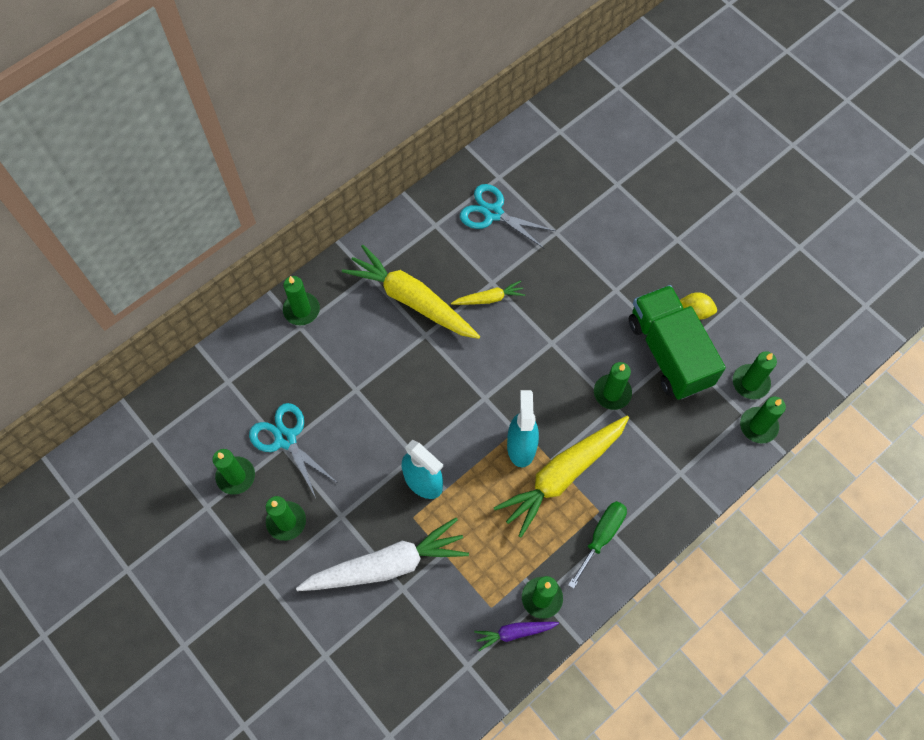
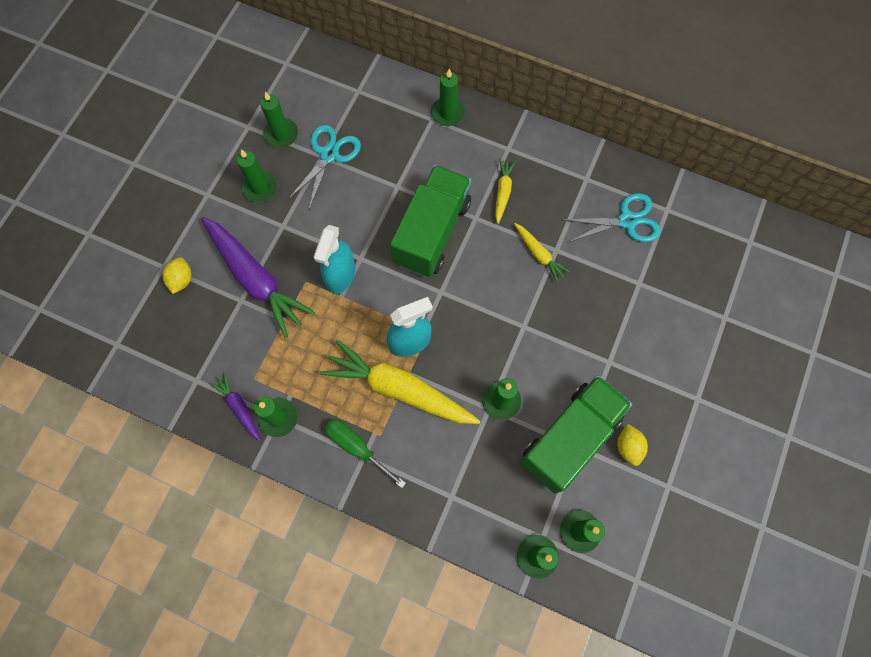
camera: 65 degrees right, 5 degrees up
(350, 641) = (181, 280): none -> yellow lemon
(387, 565) = (256, 279): white carrot -> purple carrot
(411, 300) = (503, 192): yellow carrot -> yellow carrot, size x0.48
(421, 379) = (432, 232): none -> green truck
(493, 213) = (627, 221): turquoise scissors -> turquoise scissors turned 75 degrees clockwise
(601, 536) = (357, 447): green screwdriver -> green screwdriver turned 150 degrees counterclockwise

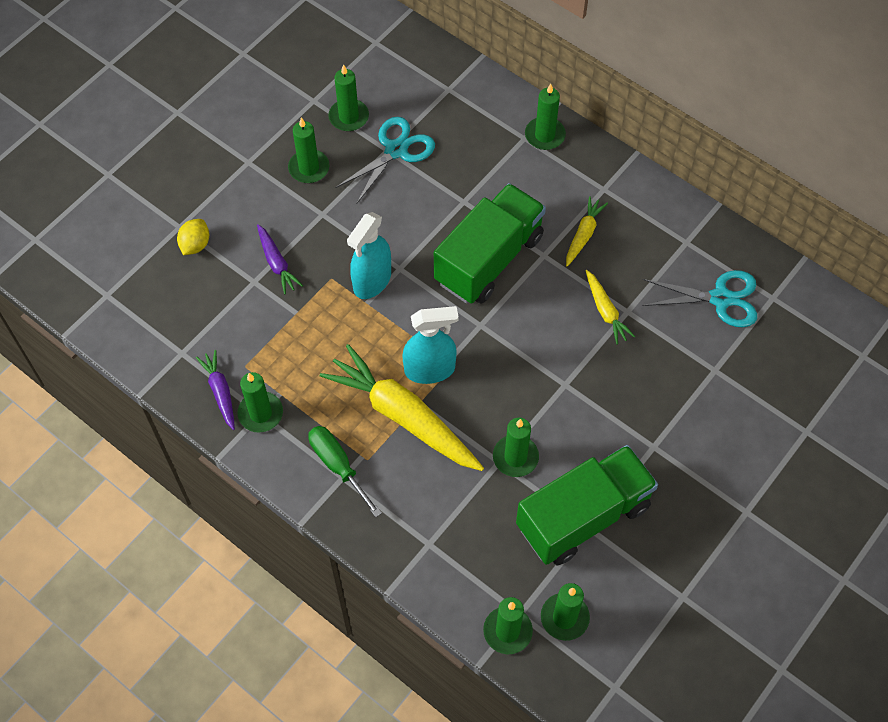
camera: 15 degrees right, 10 degrees down
(256, 279) = (277, 263): purple carrot -> purple carrot, size x0.48
(628, 447) = (648, 542): yellow lemon -> none

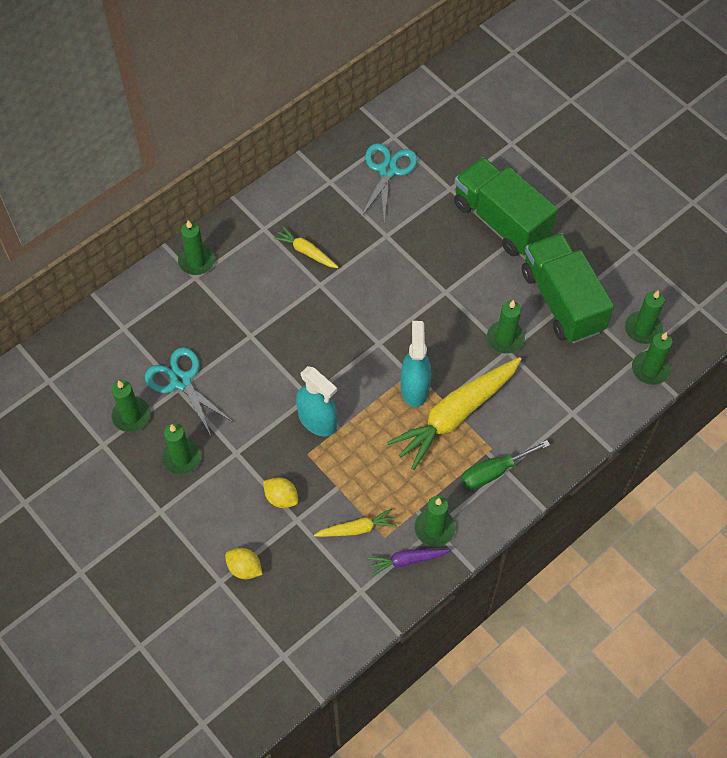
camera: 80 degrees left, 0 degrees up
(277, 263) = (281, 498): purple carrot -> yellow lemon
(489, 259) = (315, 326): green truck -> green truck (501, 220)
(605, 311) = (383, 250): yellow carrot -> yellow carrot (357, 529)

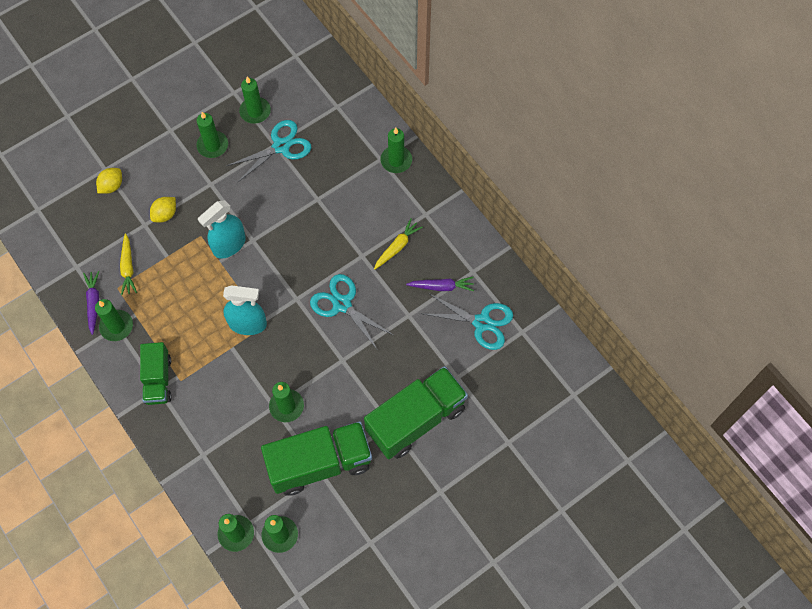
camera: 95 degrees right, 5 degrees up
(350, 208) = (442, 286): none -> purple carrot
(380, 298) = (342, 304): none -> turquoise scissors
(455, 415) = (216, 354): yellow carrot -> none
(494, 472) = (158, 379): green screwdriver -> green truck

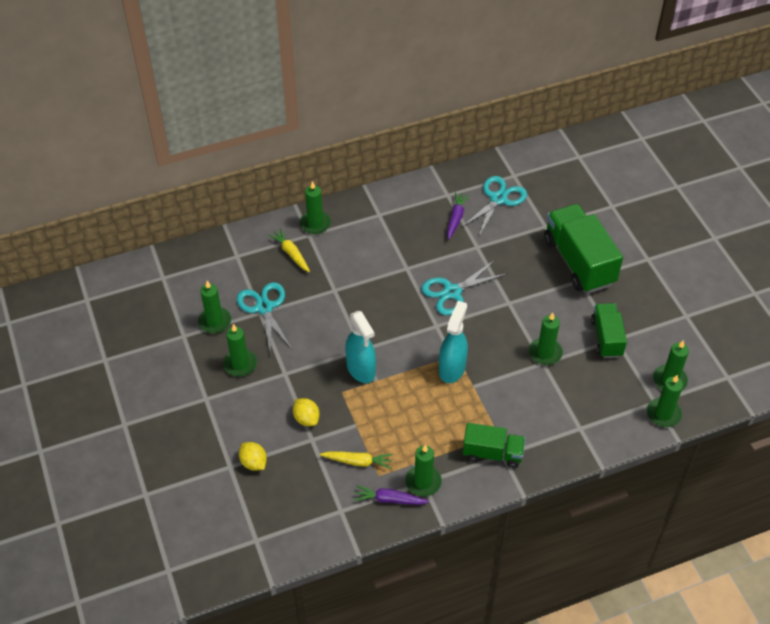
camera: 75 degrees left, 15 degrees down
(320, 463) = (606, 338): green truck -> green truck, size x0.58
(397, 247) = (406, 241): yellow carrot -> yellow carrot (291, 253)

